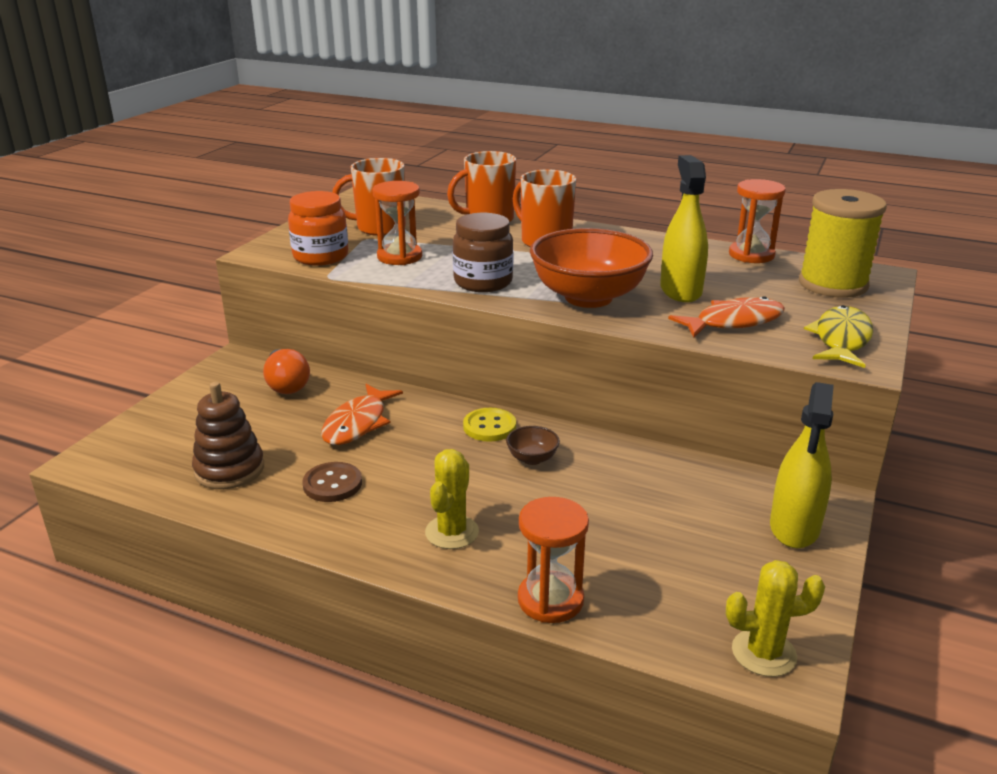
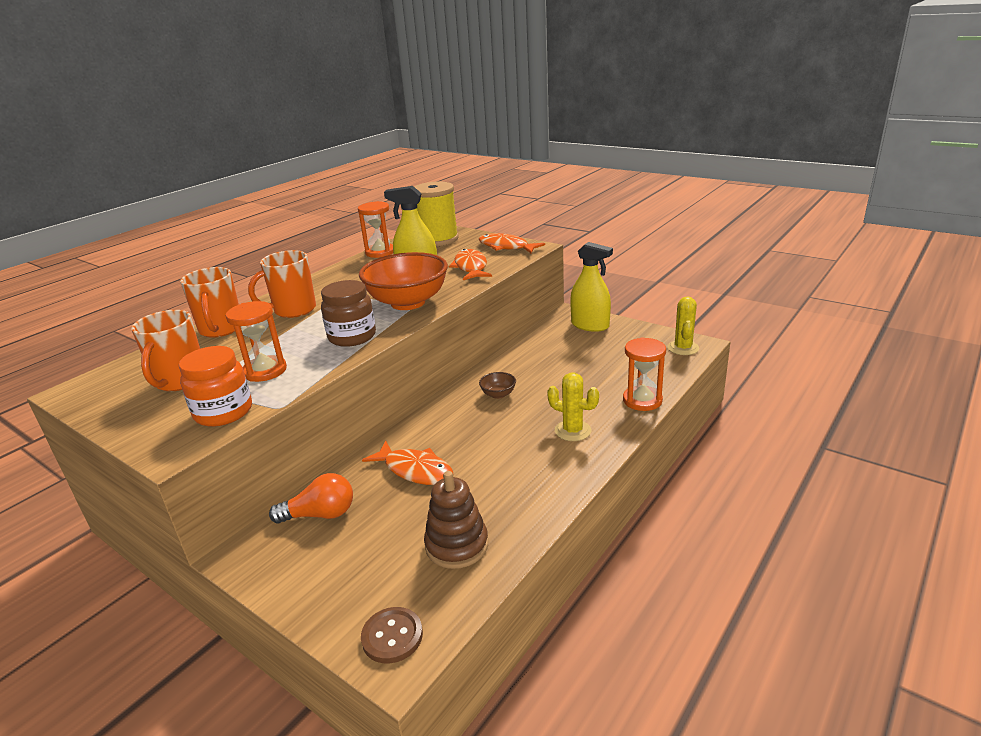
camera: 75 degrees left, 0 degrees up
(332, 484) = (499, 483): brown button -> brown button (392, 636)
(489, 427) = (450, 408): yellow button -> none
(841, 339) = (506, 247): yellow fish -> orange fish

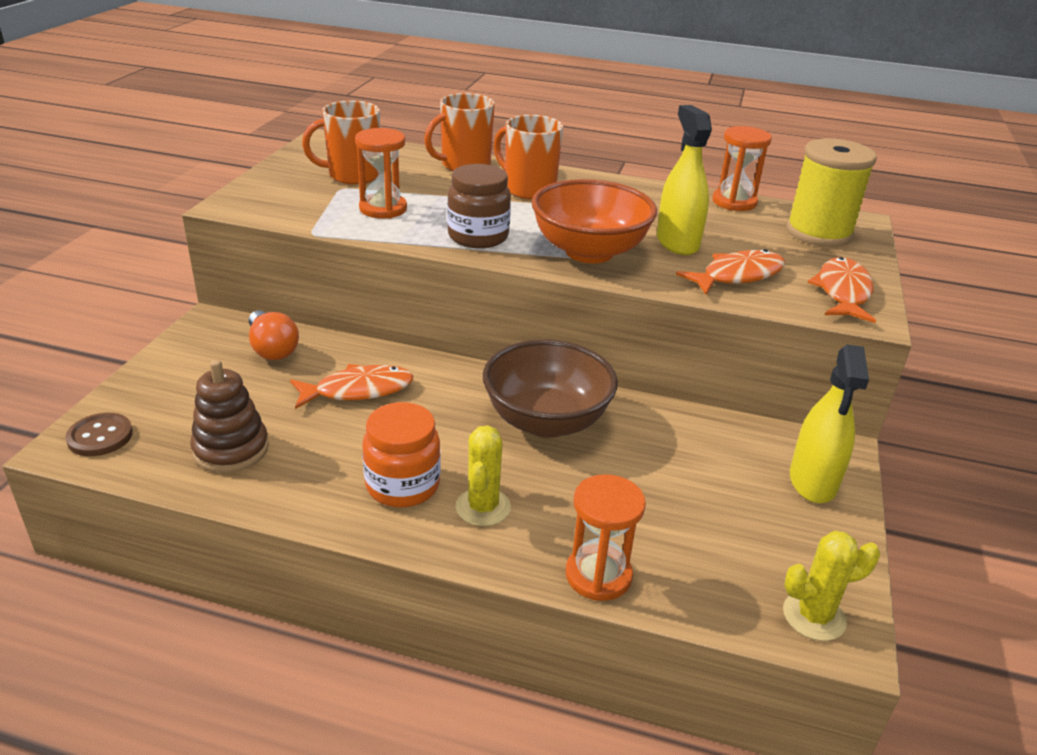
camera: 65 degrees right, 5 degrees up
(223, 412) = (298, 210): orange jar -> orange jar (402, 485)
(415, 470) = (358, 390): orange fish -> orange fish turned 120 degrees counterclockwise
(498, 394) = (546, 421): brown bowl -> brown bowl, size x2.43

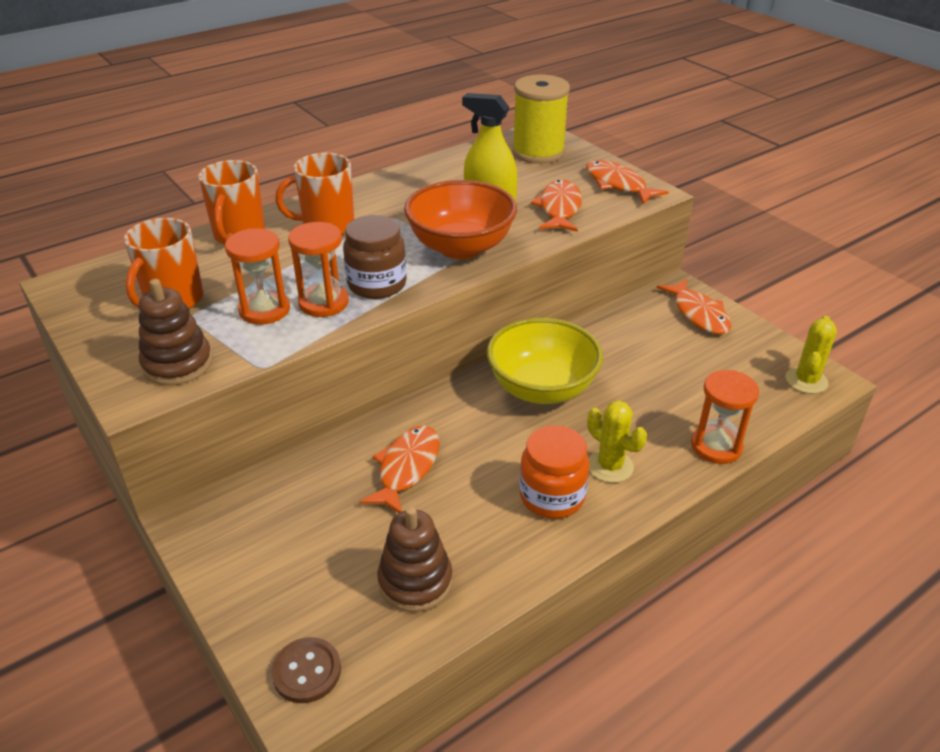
camera: 50 degrees left, 5 degrees up
(272, 348) = (285, 496): orange light bulb -> none
(281, 205) = (177, 364): none -> brown stacking toy
(546, 421) = (542, 389): brown bowl -> yellow bowl
(734, 202) = (459, 157): orange hourglass -> orange hourglass (323, 303)
(813, 481) = (698, 314): yellow spray bottle -> orange fish

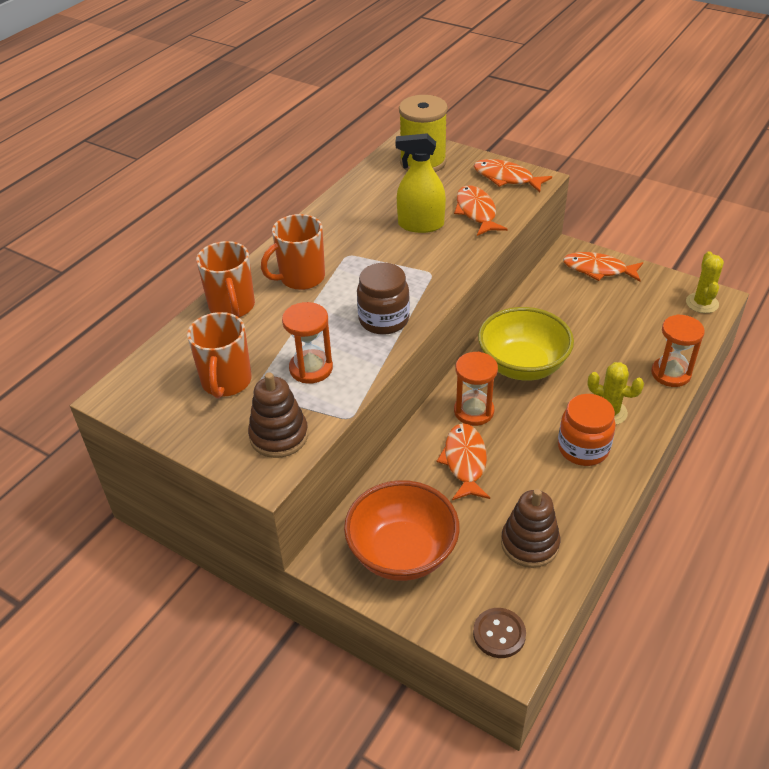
camera: 20 degrees left, 5 degrees up
(323, 303) = (354, 348): orange hourglass -> orange hourglass (473, 411)
(461, 247) = (425, 268): orange bowl -> orange bowl (402, 553)
(698, 314) = (598, 270): orange fish -> orange fish turned 150 degrees clockwise

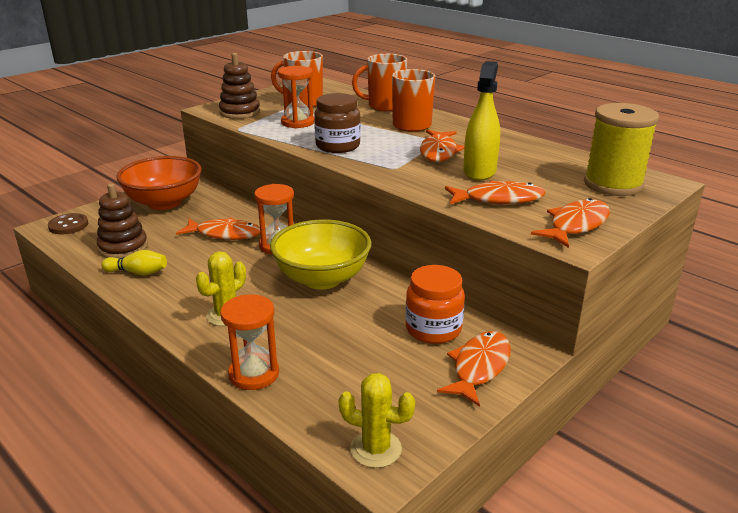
camera: 100 degrees right, 15 degrees down
(379, 251) = (438, 152): none -> orange fish
(573, 505) = (138, 273): none -> yellow bowling pin
(583, 448) = (193, 290): orange jar -> orange jar (433, 329)

